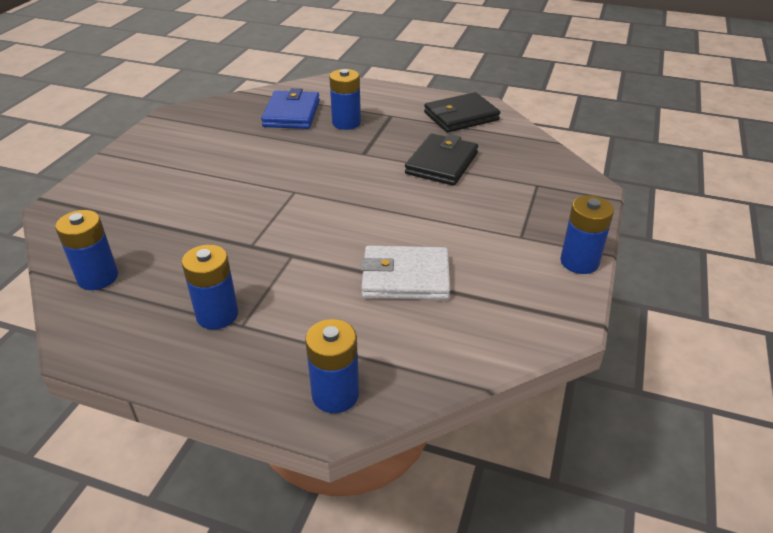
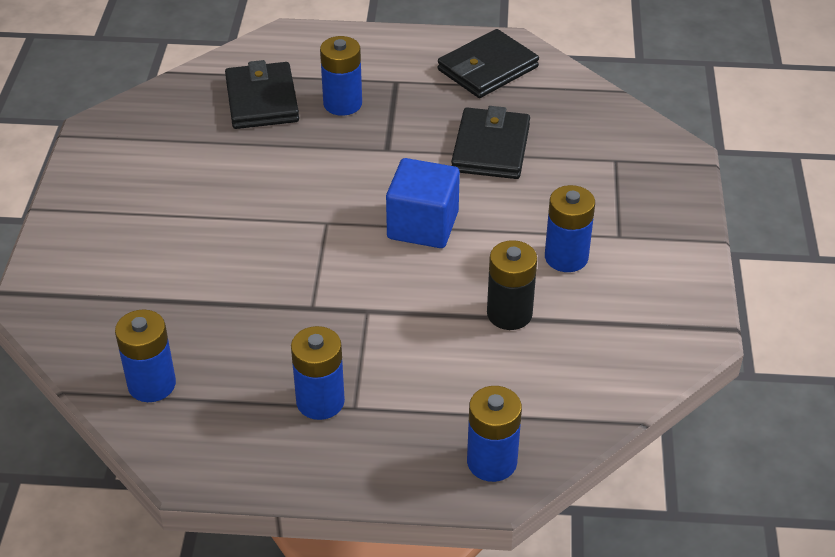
camera: 15 degrees left, 5 degrees up
(292, 114) = (262, 100): blue wallet -> black wallet
(365, 204) = (423, 225): none -> blue cube
(405, 277) = (509, 314): white wallet -> black battery
(579, 262) = (692, 257): blue battery -> blue battery (566, 257)

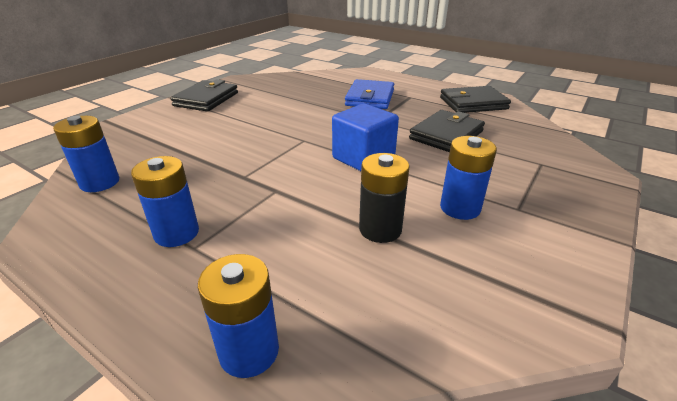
camera: 30 degrees right, 10 degrees down
(262, 100) = (328, 88): black wallet -> black wallet (206, 99)
(342, 104) = (370, 98): blue battery -> blue wallet

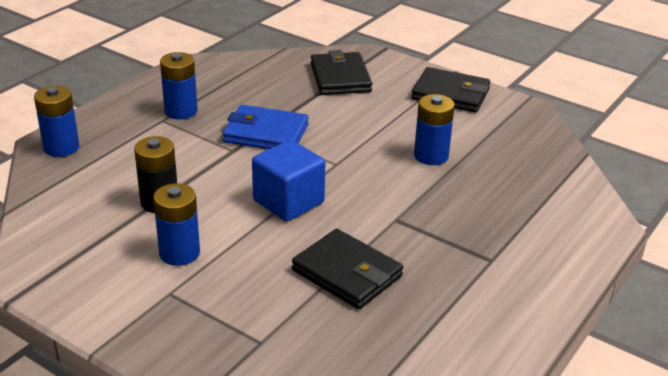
camera: 90 degrees right, 0 degrees up
(100, 182) = (259, 69): blue battery -> blue battery (431, 156)
(370, 98) = (477, 219): blue wallet -> blue wallet (266, 133)
(473, 103) = (470, 325): black wallet -> black wallet (340, 78)

